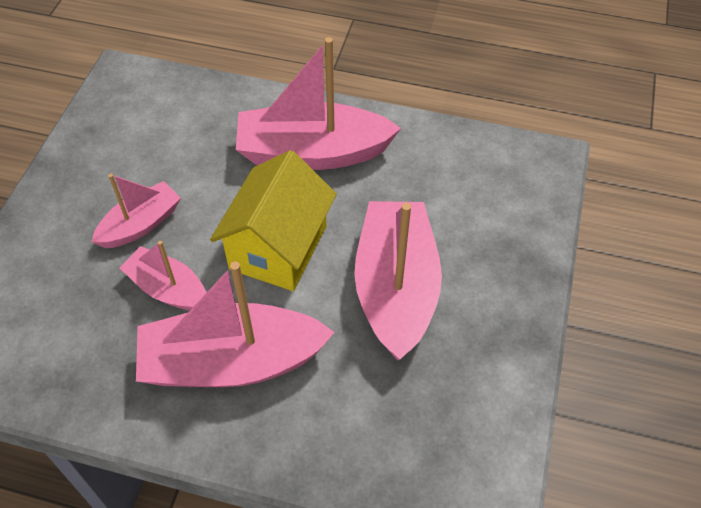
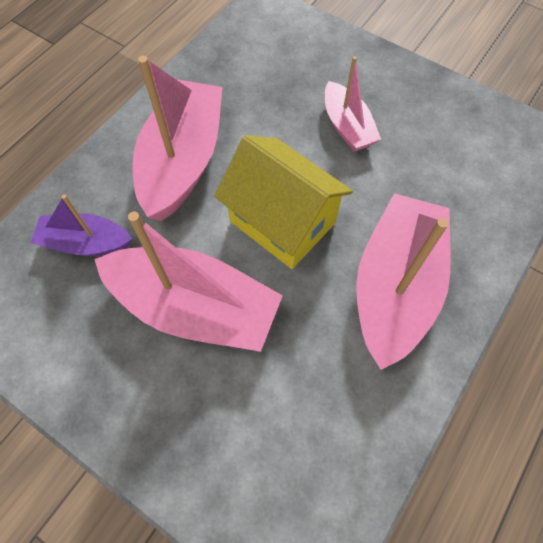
camera: 110 degrees right, 10 degrees up
(168, 289) = (271, 133): pink boat -> none
(370, 415) = (86, 243): none -> purple boat

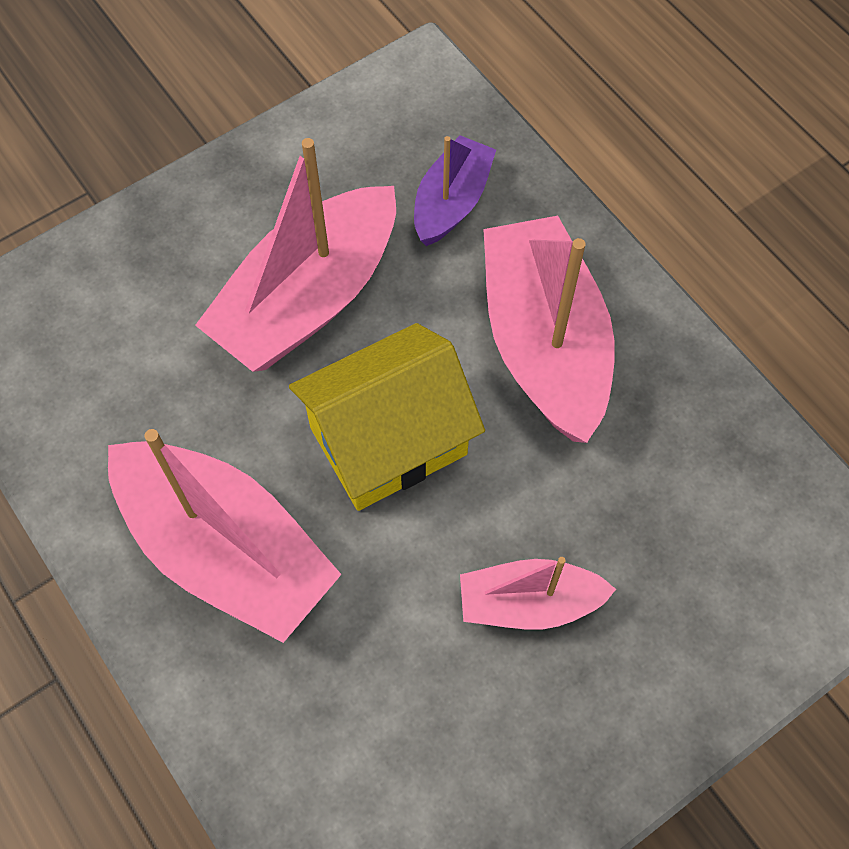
camera: 110 degrees right, 0 degrees up
(183, 161) = (544, 343): pink boat -> pink boat turned 135 degrees counterclockwise

